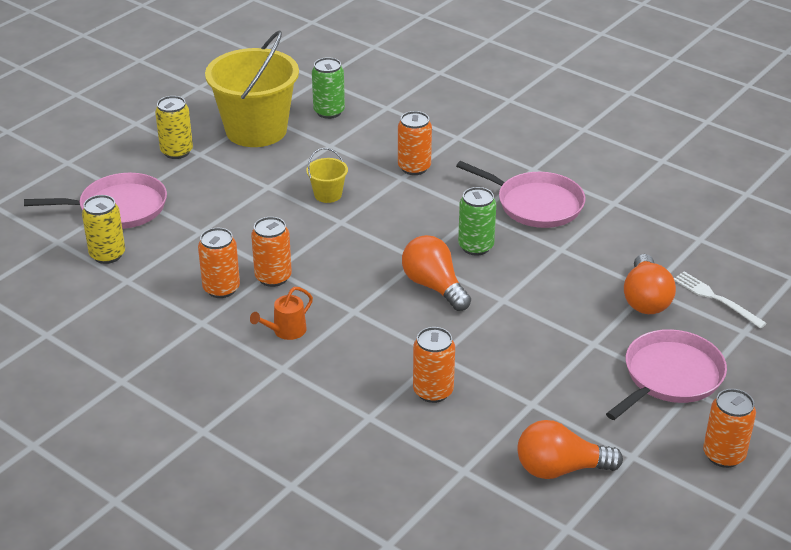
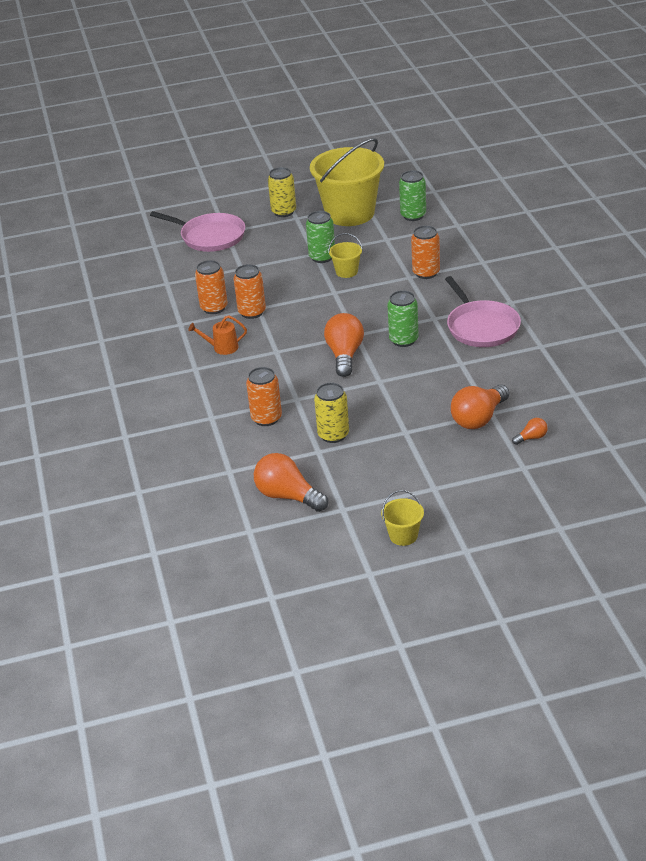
camera: 40 degrees right, 0 degrees up
(107, 255) = (172, 263): yellow can -> yellow can (333, 435)
(281, 188) = (322, 257): none -> green can
(670, 376) = (431, 473): pink pan -> none
(715, 298) = (531, 438): white fork -> orange light bulb
(723, 455) = (403, 536): orange can -> yellow bucket

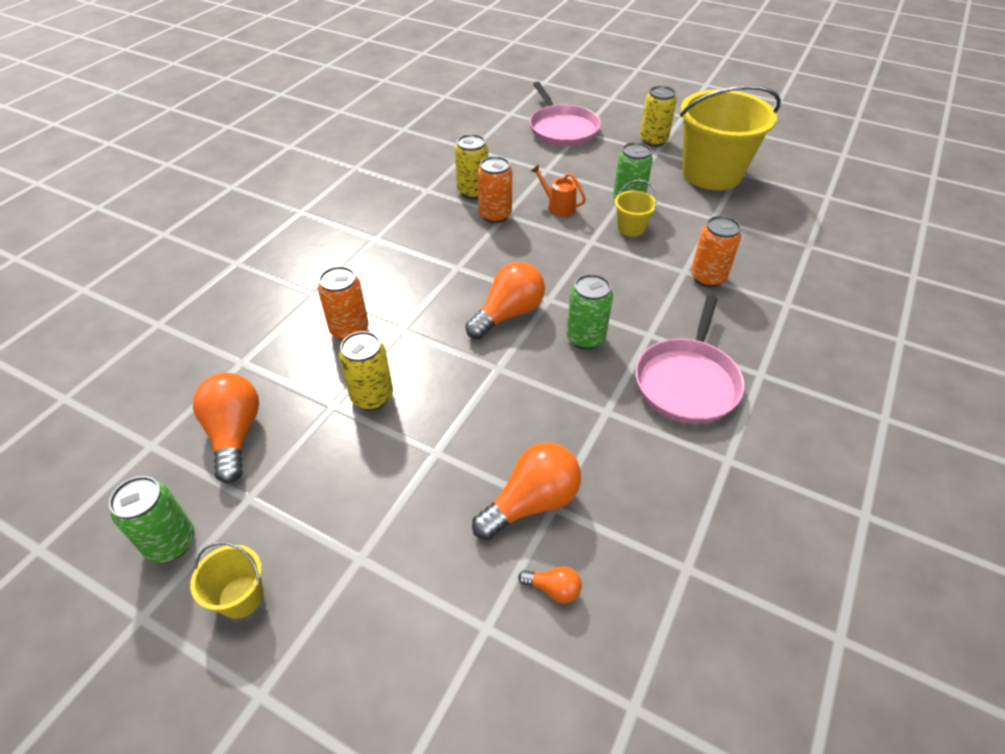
camera: 40 degrees right, 10 degrees up
(214, 308) = (473, 192): orange can -> yellow can
(222, 348) = (423, 232): orange watering can -> orange watering can (558, 207)
(413, 215) = (773, 210): green can -> green can (171, 543)
(479, 418) = (531, 503): orange light bulb -> orange light bulb turned 150 degrees clockwise

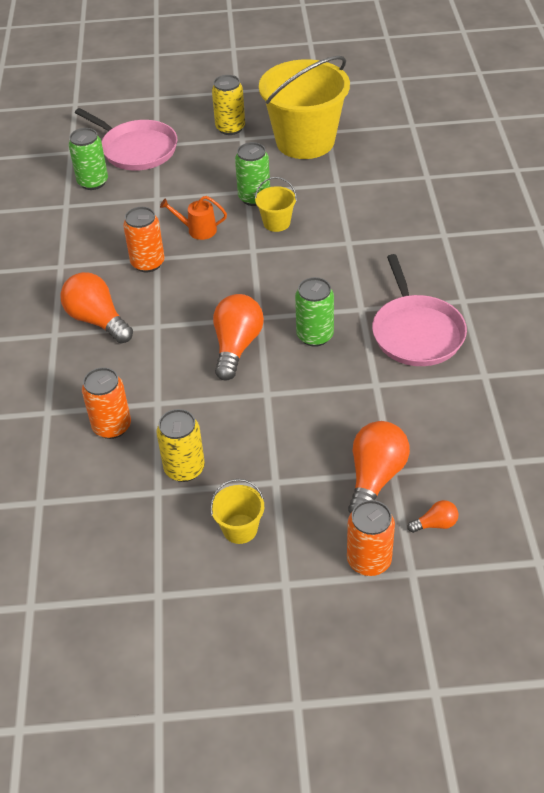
camera: 30 degrees left, 0 degrees up
(171, 543) = (128, 659): green can -> green can (93, 182)
(235, 435) = (96, 558): orange light bulb -> orange light bulb (97, 320)
(241, 597) = (222, 659): yellow bucket -> yellow bucket (240, 529)
(473, 192) = (106, 249): yellow can -> none
(708, 278) = (370, 240): orange can -> orange can (369, 560)

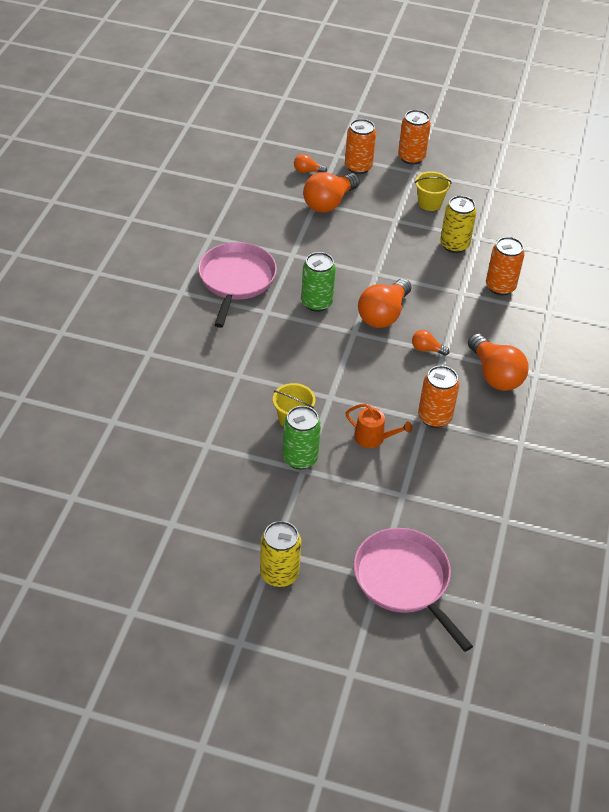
camera: 165 degrees left, 0 degrees up
(93, 182) = (468, 545): green can -> none
(176, 324) = (427, 349): none -> orange light bulb
(299, 613) = (411, 157): none -> orange can
(305, 141) = (205, 518): yellow bucket -> none

